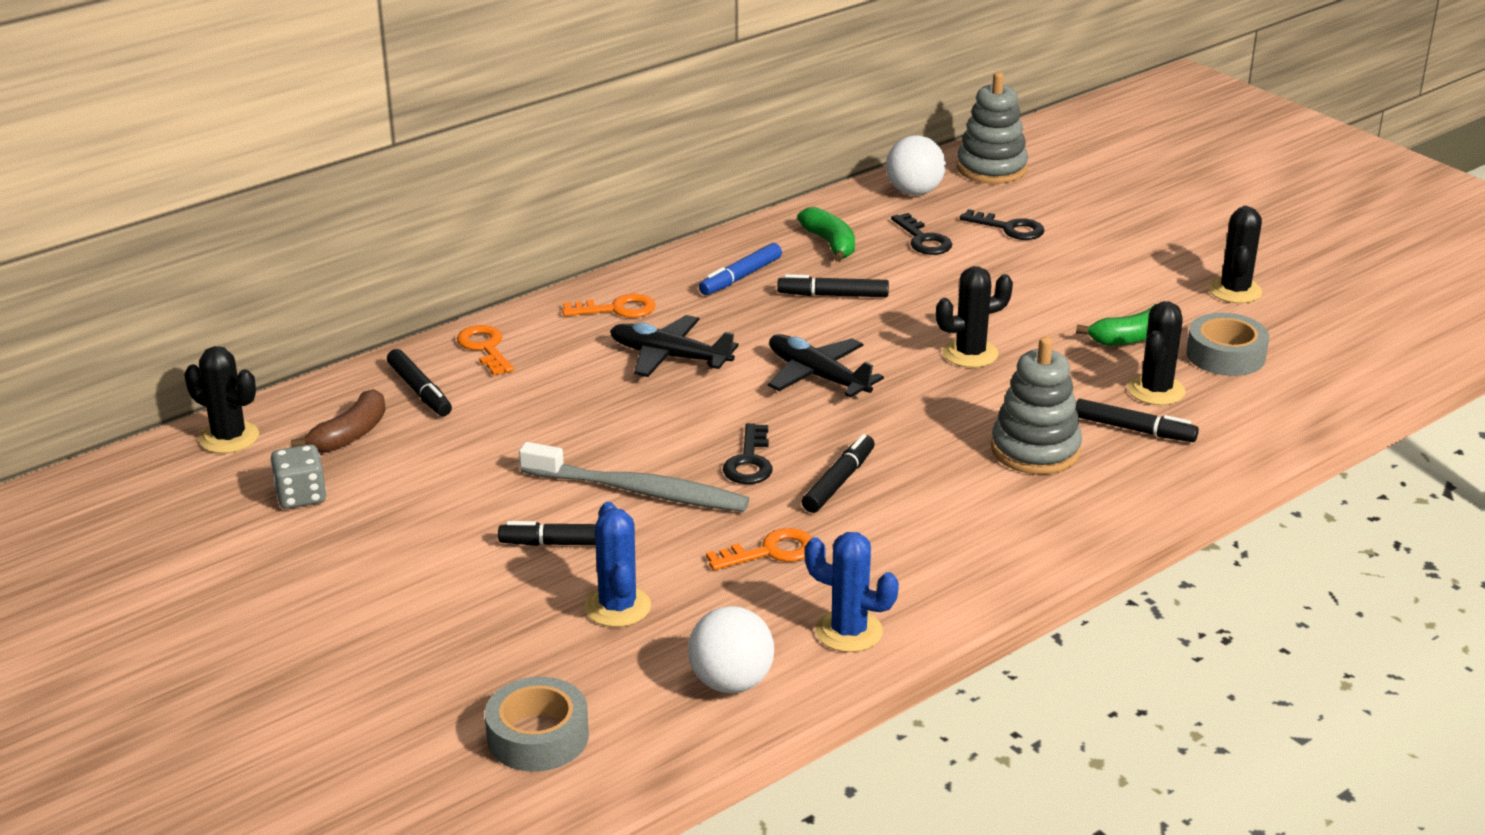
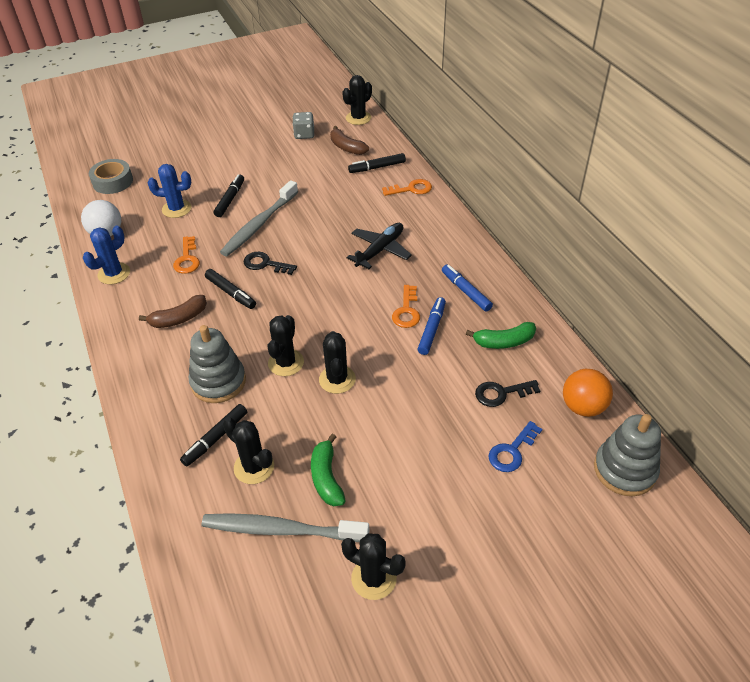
camera: 105 degrees right, 15 degrees up
(617, 309) = (439, 237): orange key -> orange key (406, 311)
(818, 376) = (337, 304): black plane -> none
(833, 295) = (432, 329): black marker -> blue marker
(914, 192) = (583, 407): white ball -> orange ball
(926, 521) = (179, 318): none -> brown banana
(963, 400) = (286, 363): none -> black cactus
(1009, 228) = (512, 451): black key -> blue key
(1225, 355) = (281, 530): grey tape -> grey toothbrush

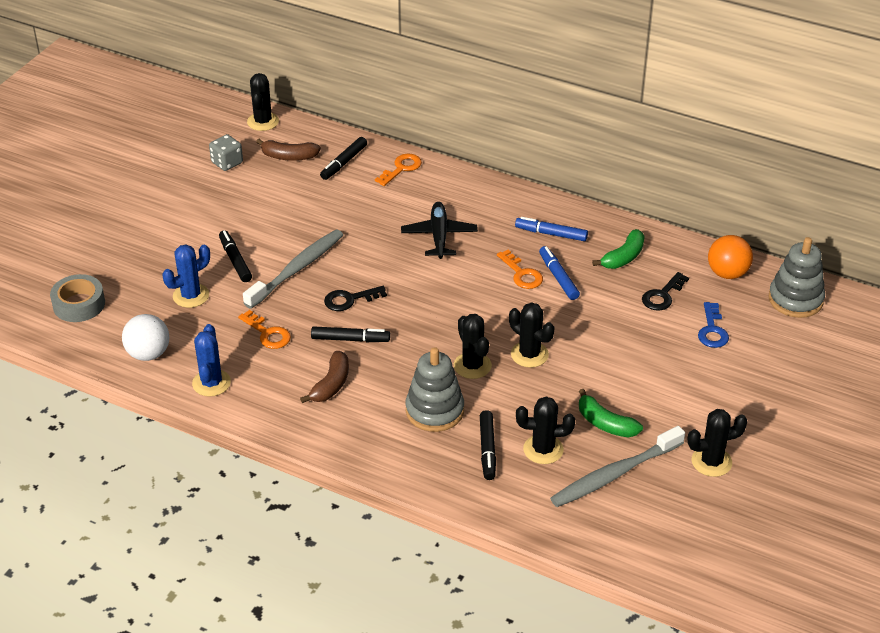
camera: 40 degrees left, 5 degrees down
(259, 224) = (297, 269): grey toothbrush -> grey toothbrush turned 135 degrees counterclockwise

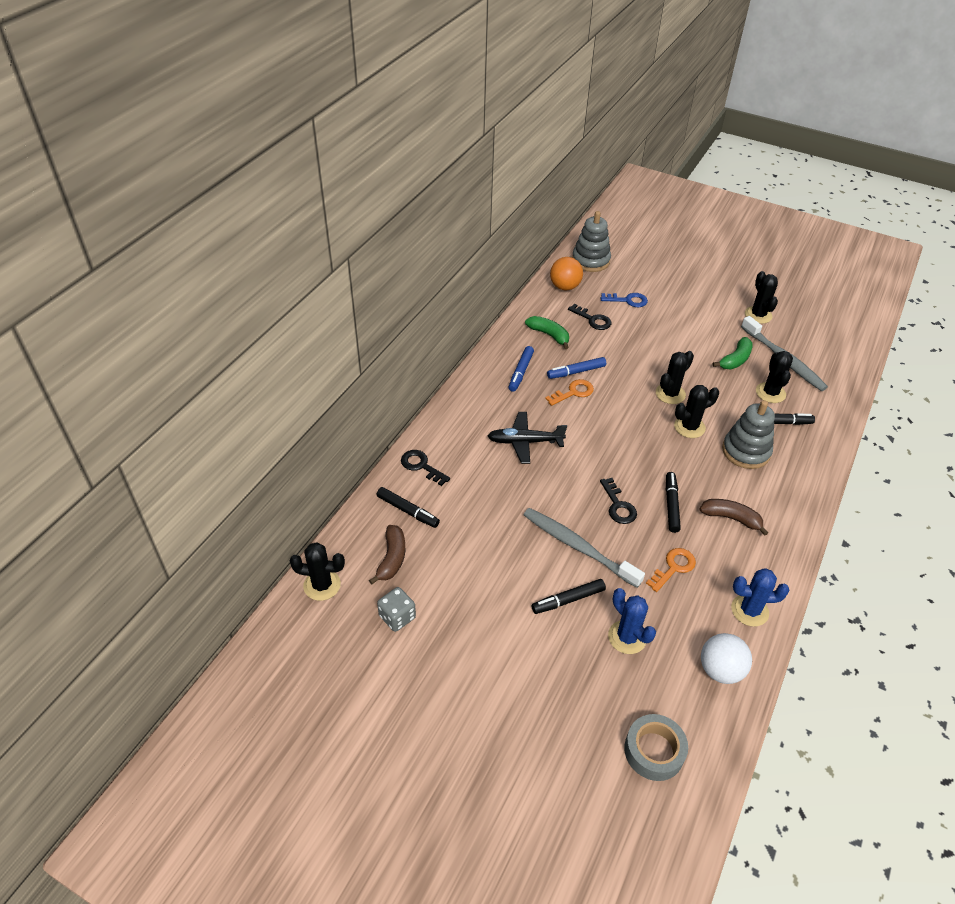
camera: 90 degrees left, 5 degrees up
(401, 168) = (421, 466): orange key -> black key

